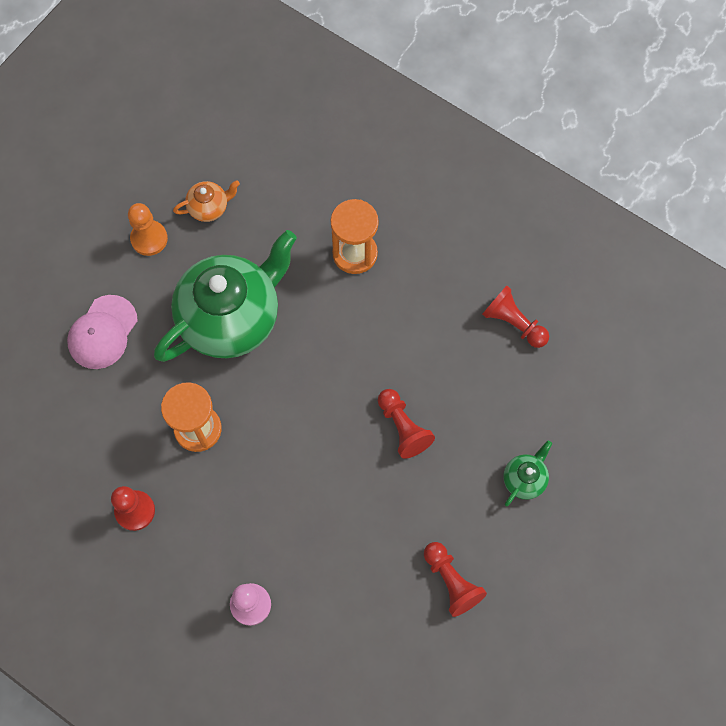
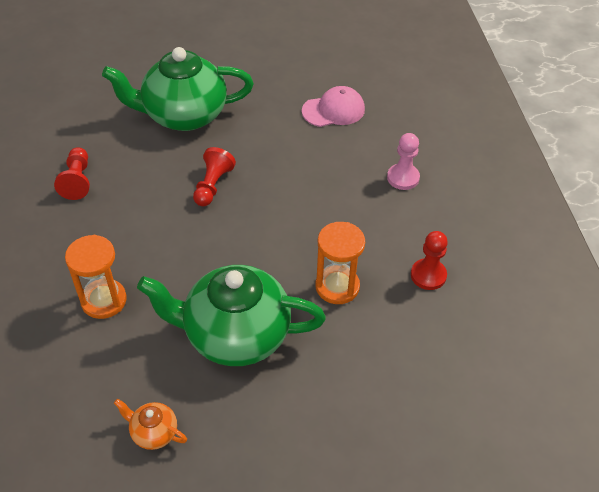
camera: 135 degrees left, 20 degrees down
(102, 332) = (339, 410): pink cap -> pink cap (333, 110)
(149, 239) = (227, 452): orange pawn -> none
(451, 581) = (281, 108): red pawn -> none
(524, 479) = (184, 115): green teapot -> green teapot, size x2.41

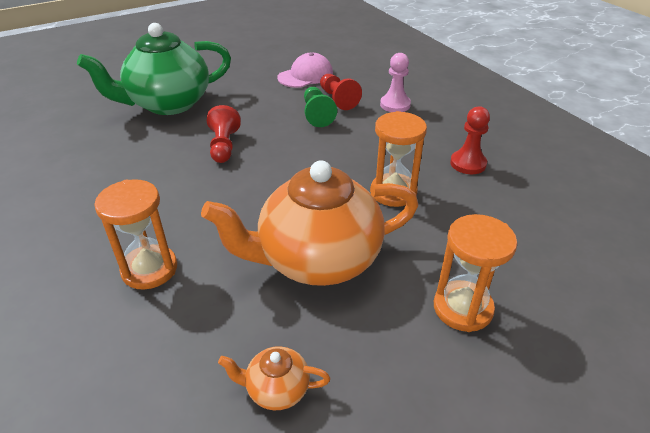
camera: 20 degrees left, 10 degrees down
(77, 181) = (75, 173): red pawn -> red pawn (338, 99)
(235, 335) = (317, 260): green teapot -> orange teapot
(317, 169) = (317, 115): none -> green pawn
(326, 418) = (462, 308): none -> orange hourglass

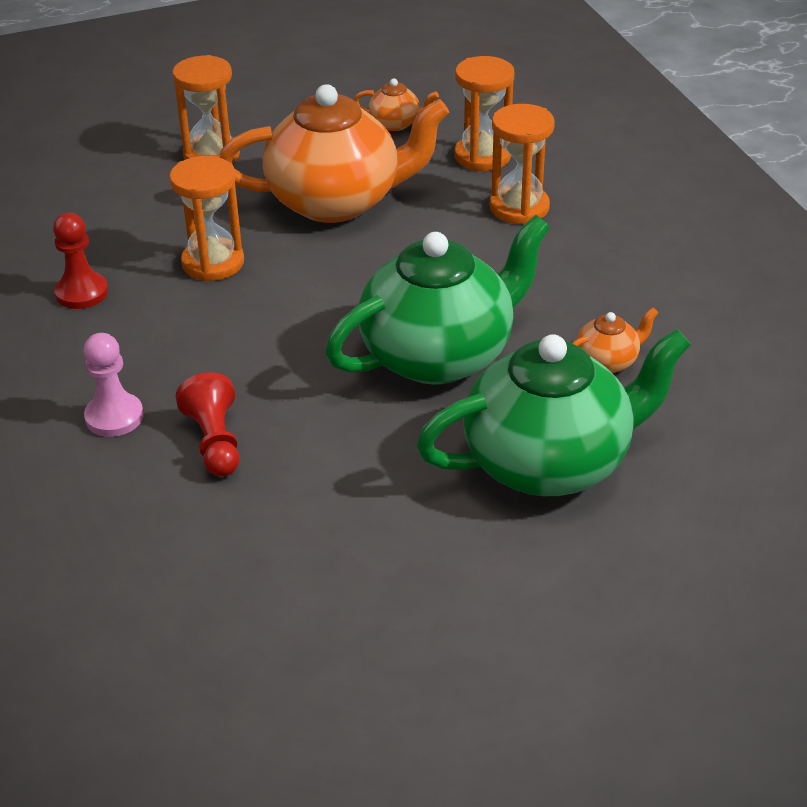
camera: 170 degrees left, 0 degrees up
(119, 151) = (607, 361): none -> orange teapot
(175, 339) = (482, 156): none -> orange hourglass
(224, 146) = (439, 355): red pawn -> green teapot
(305, 76) = (256, 523): pink cap -> none
(317, 115) = (268, 407): green pawn -> none

